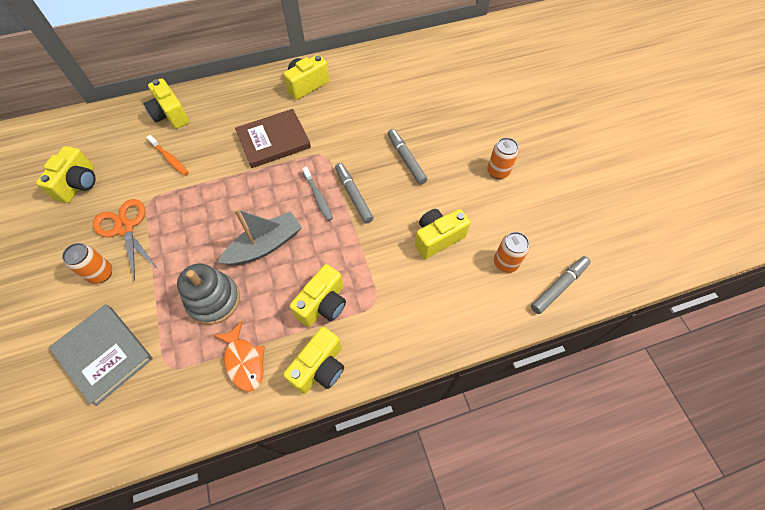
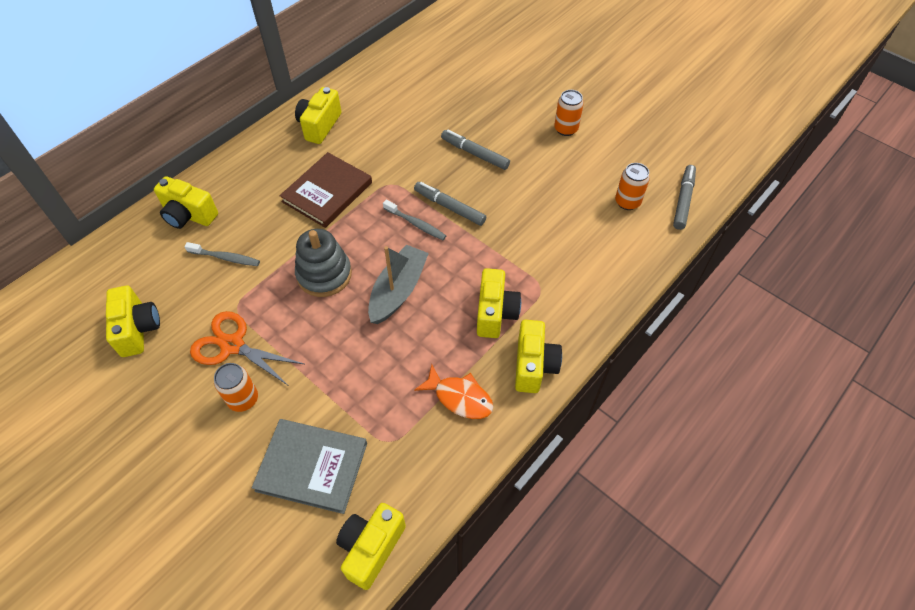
camera: 30 degrees left, 5 degrees down
(170, 159) = (226, 258): orange toothbrush -> grey toothbrush
(214, 300) = (386, 362): grey stacking toy -> grey stacking toy (324, 274)
(437, 238) = (555, 209): yellow camera -> yellow camera (371, 548)

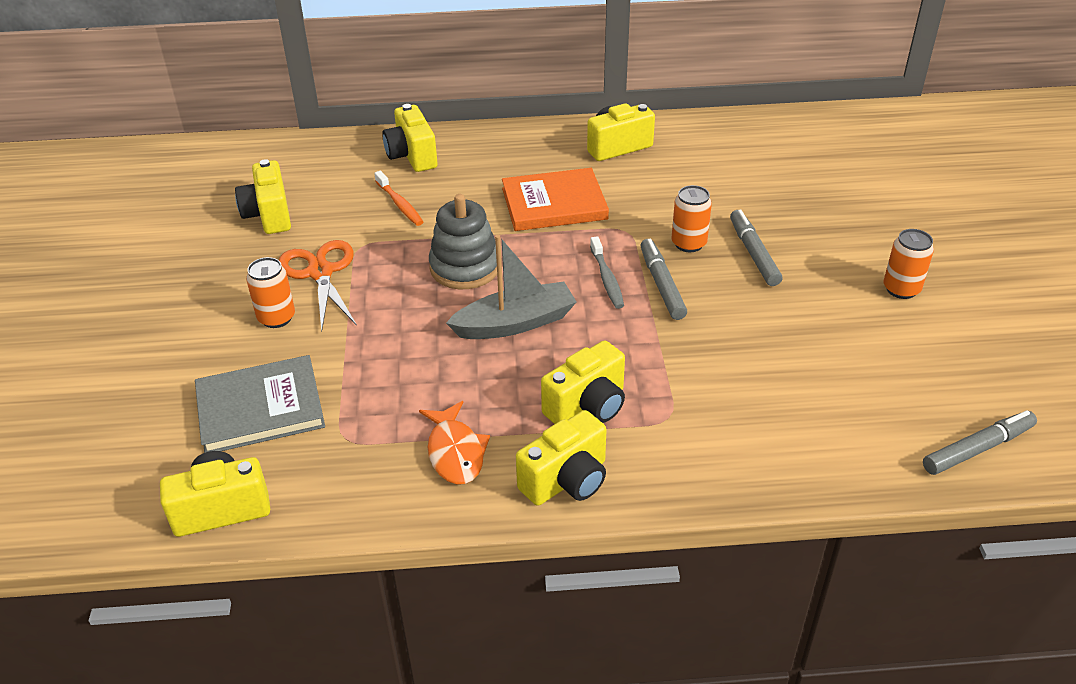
camera: 45 degrees right, 15 degrees down
(138, 329) = (269, 215): yellow camera -> yellow camera turned 135 degrees clockwise
(226, 258) = (400, 204): grey toothbrush -> orange toothbrush
(312, 466) = (260, 408): grey book -> grey book turned 75 degrees counterclockwise
(327, 192) = (554, 204): brown book -> orange book
(627, 202) = (891, 404): orange can -> orange can (688, 243)

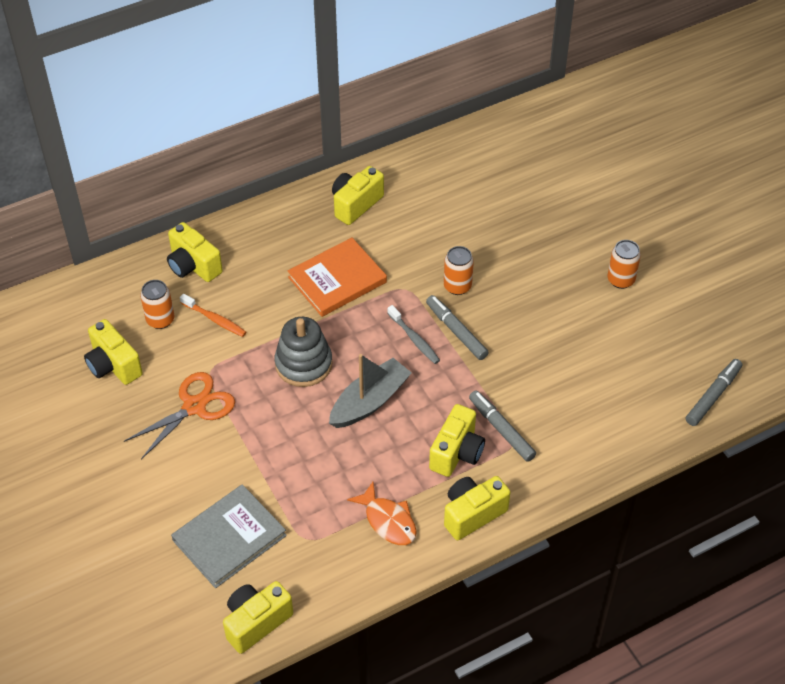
camera: 25 degrees left, 10 degrees up
(276, 318) = (188, 459): orange can -> orange can (160, 320)
(320, 272) = (194, 406): orange scissors -> orange scissors turned 90 degrees clockwise
(566, 480) = (472, 514): yellow camera -> yellow camera turned 150 degrees counterclockwise
(753, 253) = (507, 280): grey marker -> grey marker (501, 429)

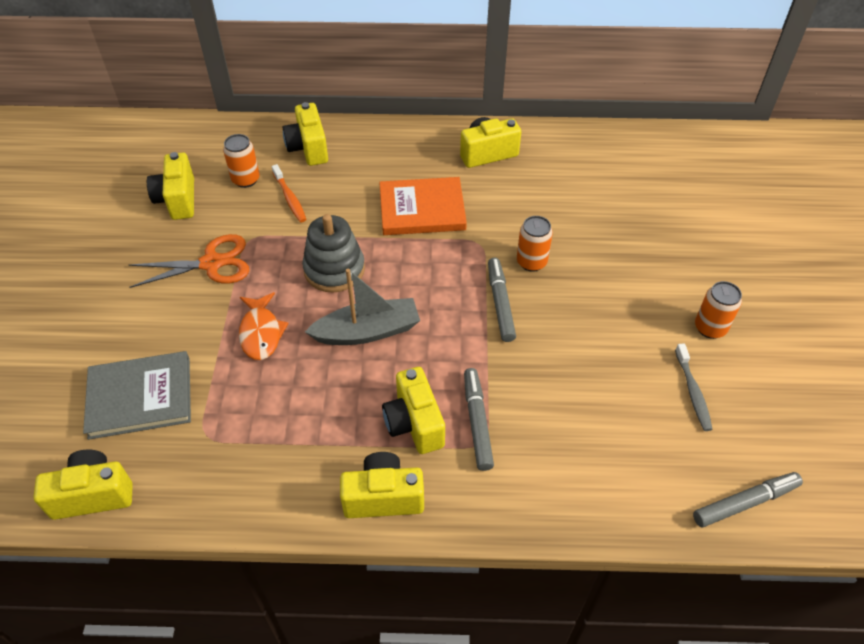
camera: 30 degrees right, 0 degrees up
(388, 521) = (295, 458): orange fish -> orange fish (261, 333)
(414, 339) = (454, 293): grey toothbrush -> grey toothbrush (693, 392)
(456, 452) = (414, 423): yellow camera -> yellow camera turned 105 degrees clockwise

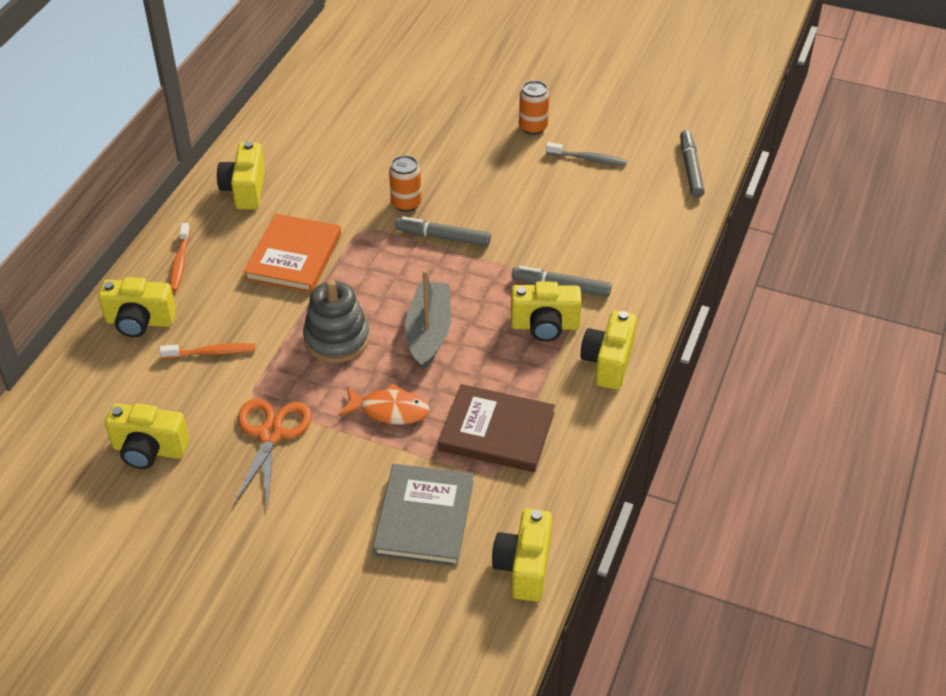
camera: 70 degrees left, 5 degrees down
(246, 179) = (155, 384): orange can -> none
(257, 423) = (496, 432): none -> brown book
(382, 146) = (180, 263): none -> orange toothbrush

